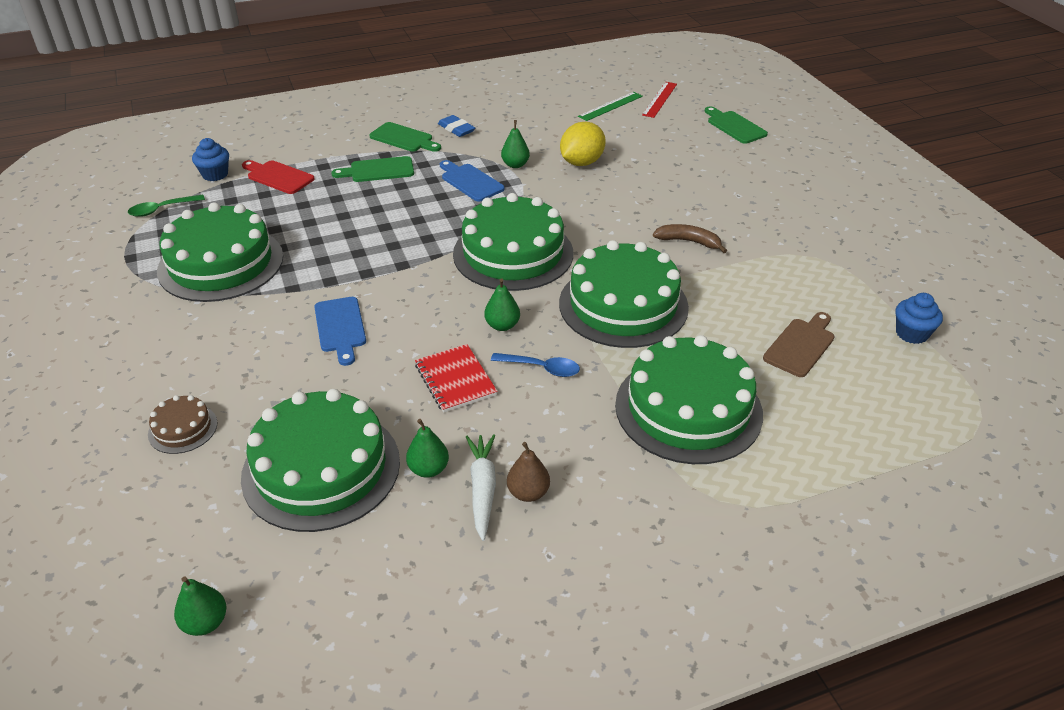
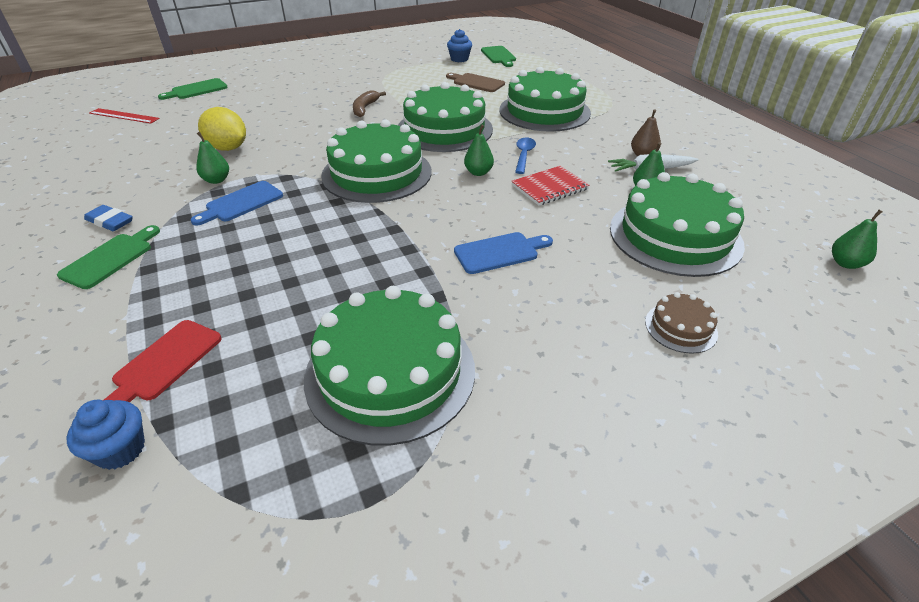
camera: 95 degrees left, 0 degrees up
(162, 209) = (222, 498): green spoon -> none
(378, 170) = (188, 269): green cutting board -> green cutting board (499, 56)
(456, 129) = (110, 221): blue eraser -> blue eraser turned 75 degrees clockwise
(610, 106) = (120, 137): green ruler -> none

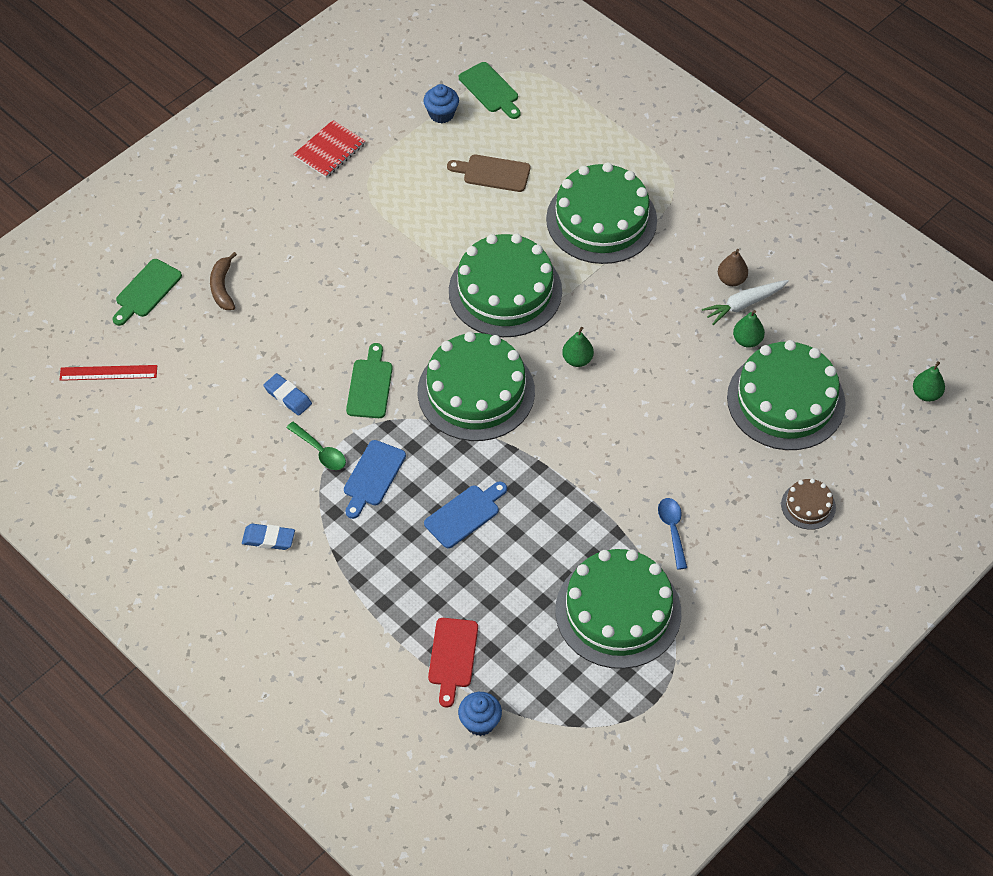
camera: 20 degrees left, 15 degrees up
(110, 258) = (314, 580): green cutting board -> green cutting board (370, 385)
(217, 180) = (320, 451): green pear -> green spoon
(228, 148) = (288, 396): yellow lemon -> blue eraser
(365, 108) = (389, 273): brown banana -> brown banana (222, 287)
(500, 252) = (645, 468): blue cutting board -> blue cutting board (465, 514)
(524, 155) = (611, 316): blue spoon -> blue spoon (672, 530)
(549, 187) = (656, 363): red notebook -> red notebook (330, 150)

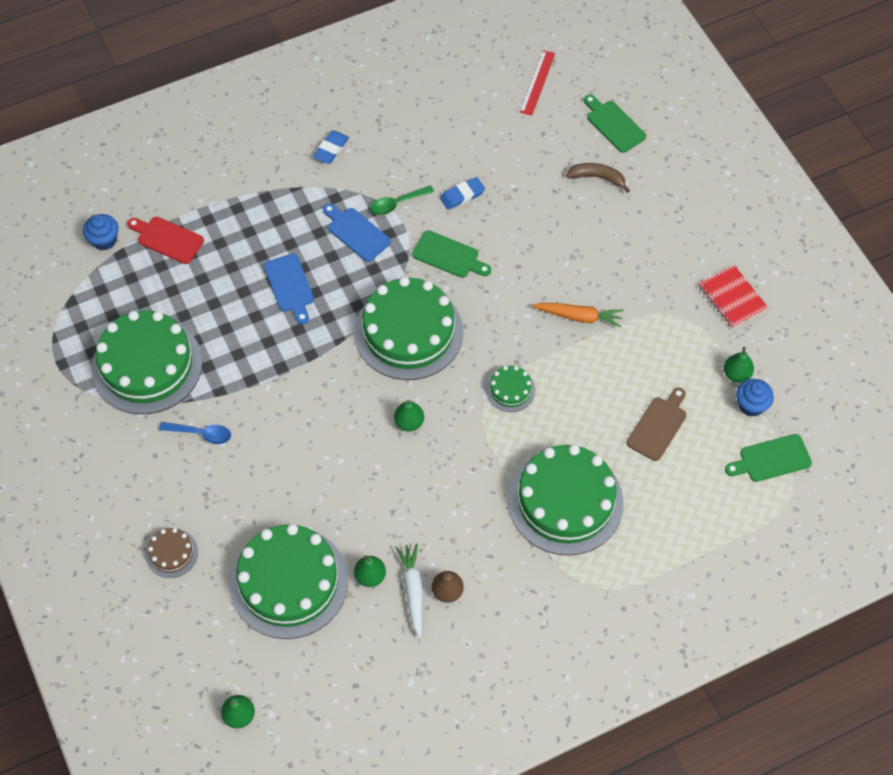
camera: 110 degrees right, 5 degrees up
(399, 259) = (579, 317): none -> orange carrot
(413, 130) = (736, 374): none -> green pear
(505, 291) = (510, 390): green cake -> green cake, size x0.45

